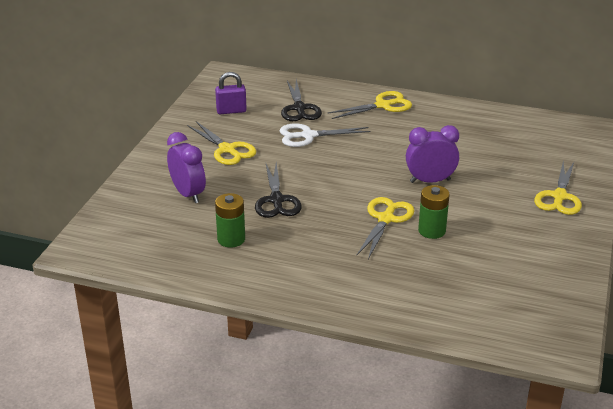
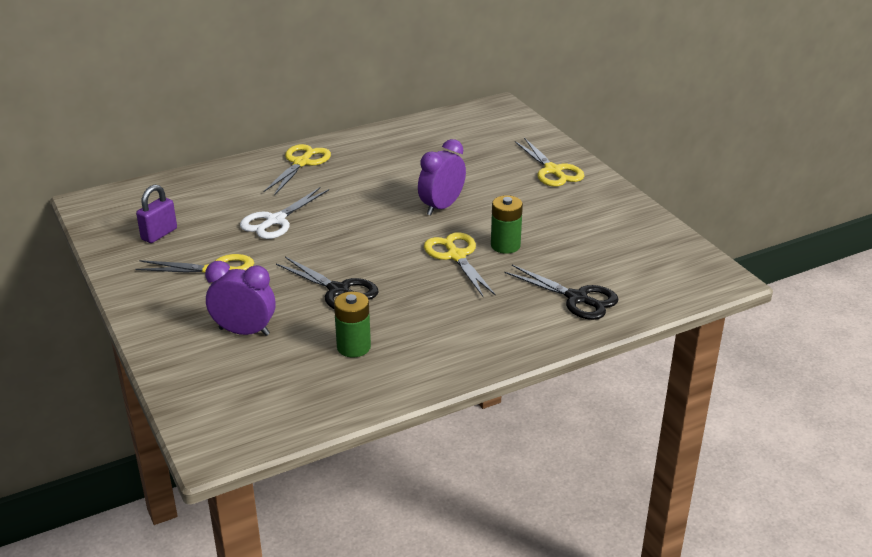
camera: 45 degrees left, 0 degrees up
(299, 108) = (226, 200): black scissors -> black scissors (577, 298)

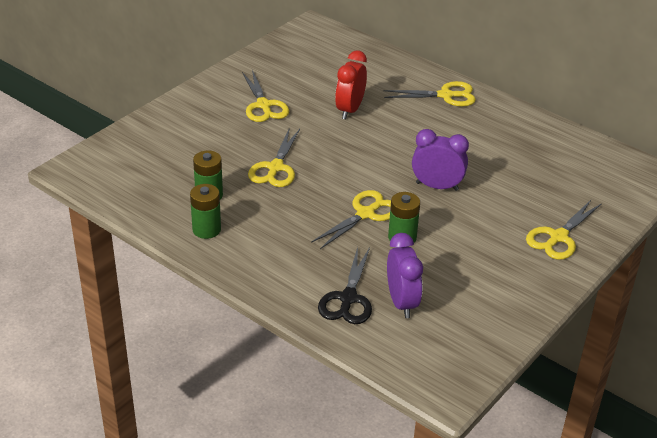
camera: 65 degrees right, 5 degrees up
(159, 234) = (293, 67): purple padlock -> none
(244, 332) = (199, 141): purple clock -> purple clock (401, 302)
(275, 220) = (350, 110): white scissors -> red clock
(338, 291) = (275, 168): black scissors -> yellow scissors
(414, 362) = (206, 229): none -> green battery

